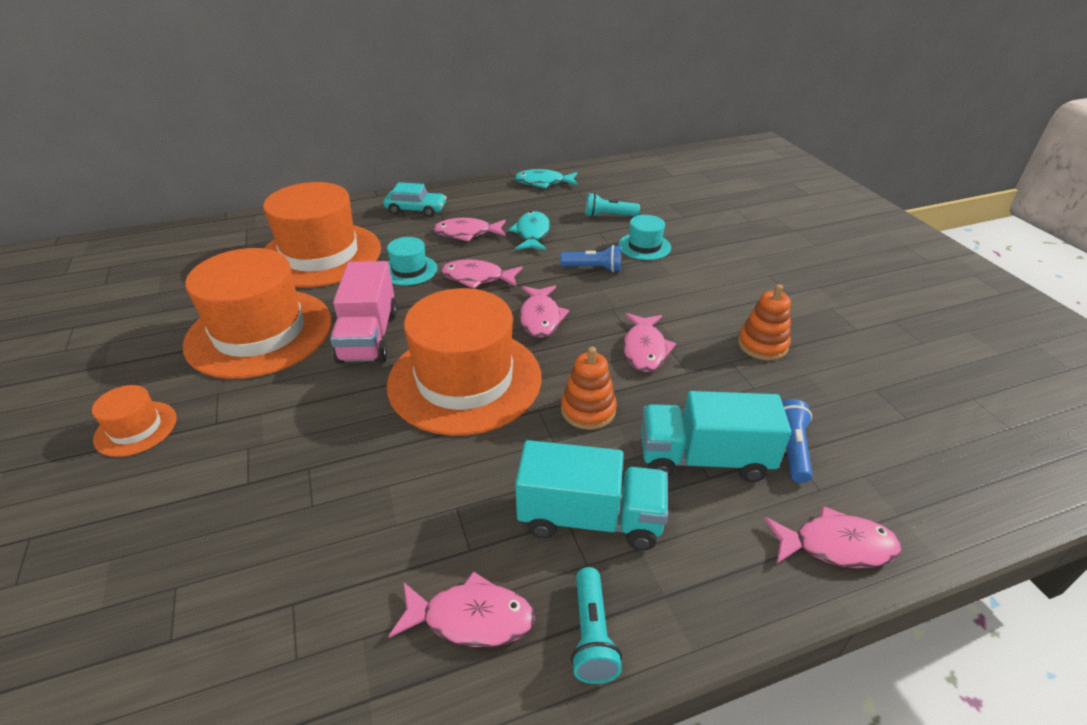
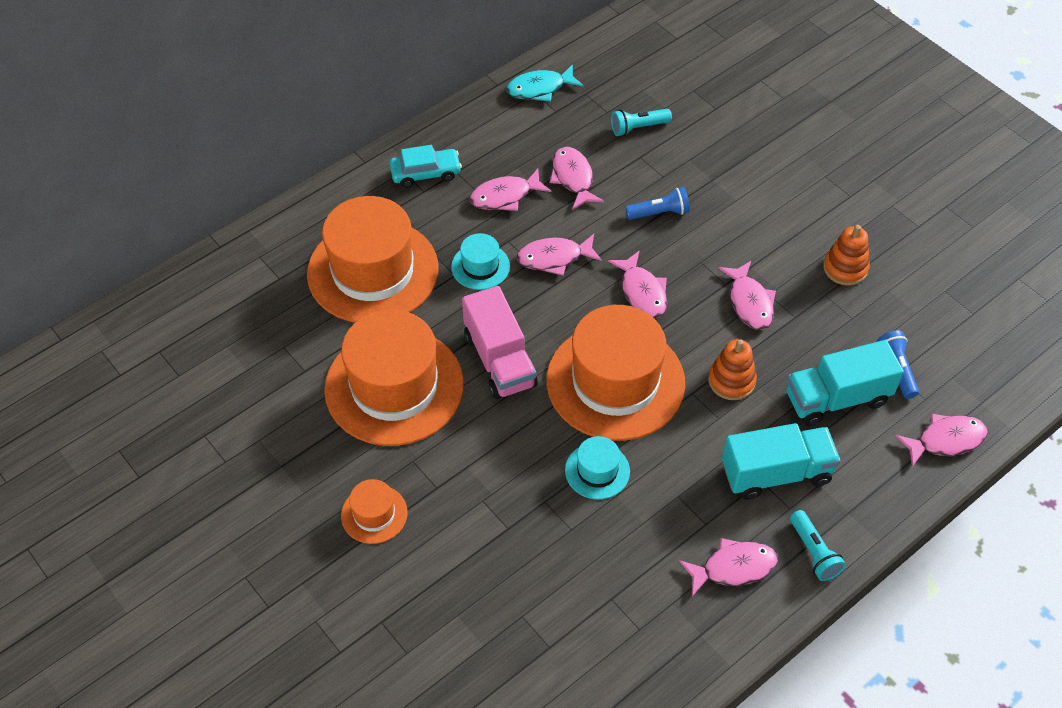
camera: 20 degrees left, 15 degrees up
(532, 233) = (573, 178): turquoise fish -> pink fish
(644, 246) = (694, 167): turquoise hat -> turquoise hat (597, 471)

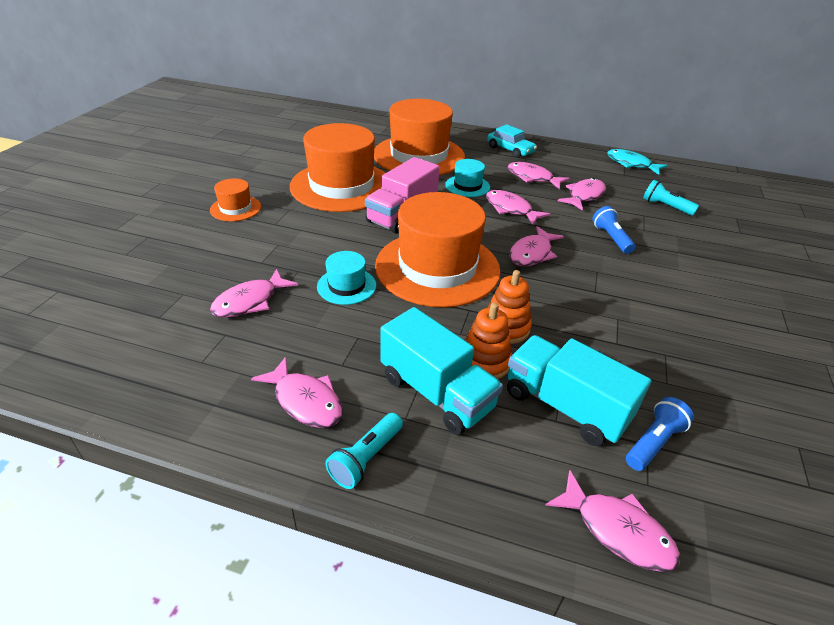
camera: 55 degrees right, 15 degrees down
(659, 213) = (611, 238): blue flashlight -> blue flashlight turned 150 degrees counterclockwise
(749, 302) = (595, 310): pink fish -> pink fish (250, 301)
(845, 268) = (712, 357): orange stacking toy -> orange stacking toy (484, 362)

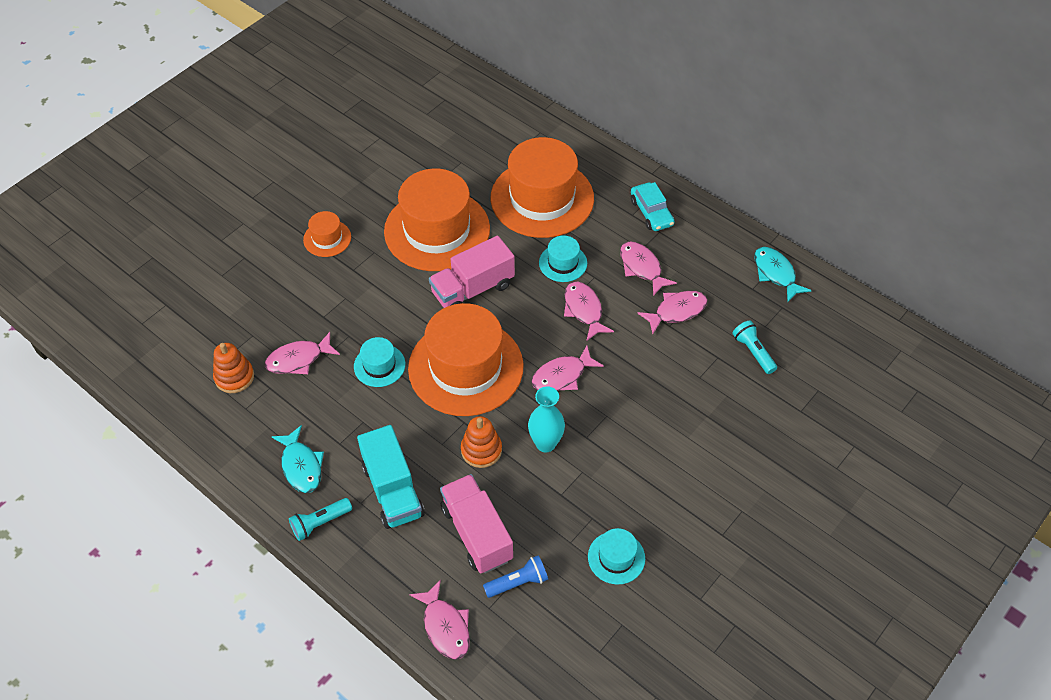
camera: 25 degrees right, 15 degrees up
(305, 401) = (301, 466): pink fish -> turquoise fish
(484, 362) = (444, 476): orange stacking toy -> orange stacking toy (234, 377)
(563, 305) = (545, 443): none -> turquoise vase
(565, 406) = (477, 533): turquoise truck -> pink truck
(611, 238) = (655, 379): blue flashlight -> none
(724, 382) = (616, 557): none -> turquoise hat

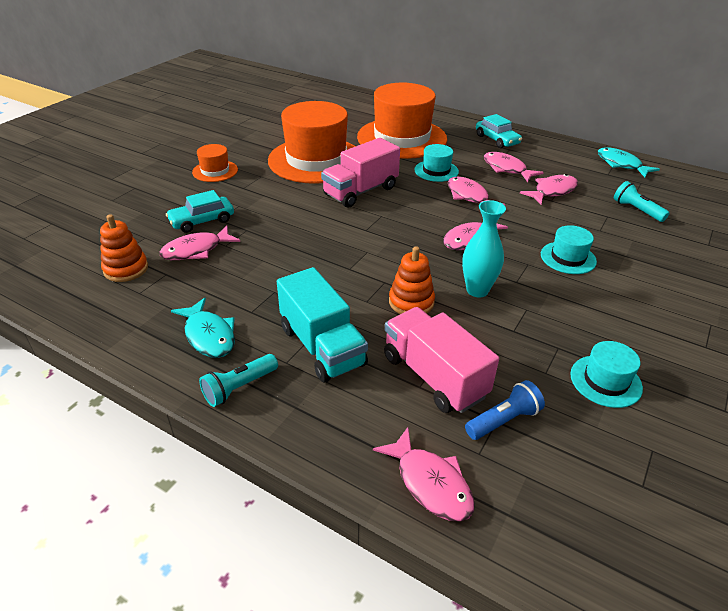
camera: 10 degrees left, 15 degrees down
(307, 318) = (202, 221): none -> turquoise car
(379, 365) = (283, 247): turquoise hat -> turquoise hat (568, 258)
(465, 367) = (372, 242): orange hat -> none

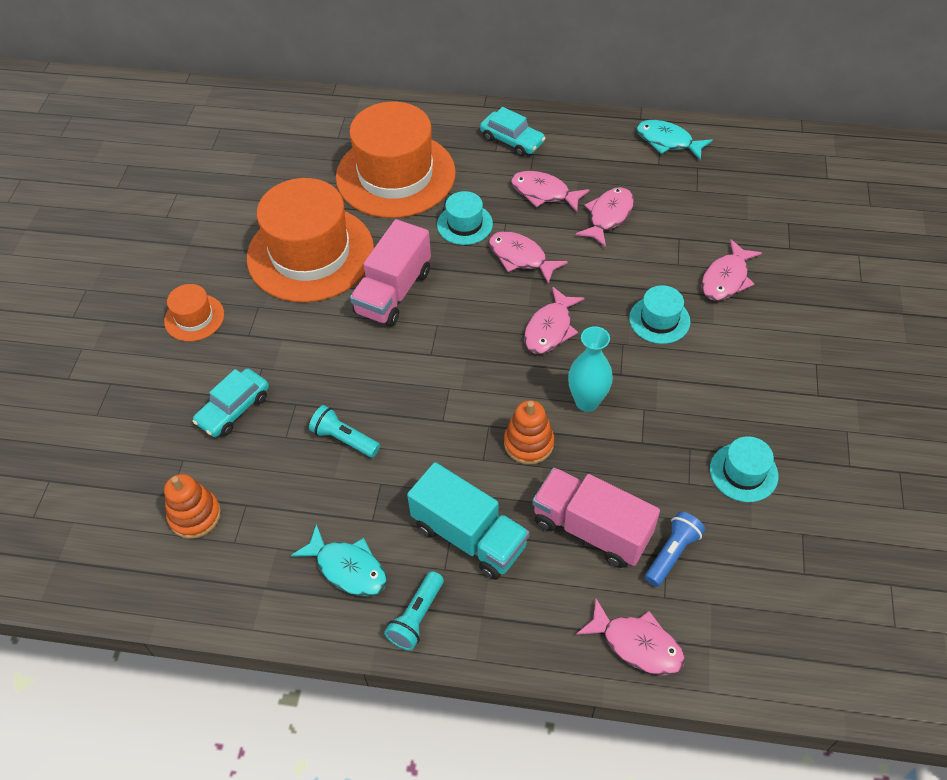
camera: 20 degrees left, 15 degrees up
(196, 250) = (257, 457): pink fish -> pink fish (726, 278)
(636, 210) = (706, 218): turquoise flashlight -> turquoise flashlight (344, 439)

